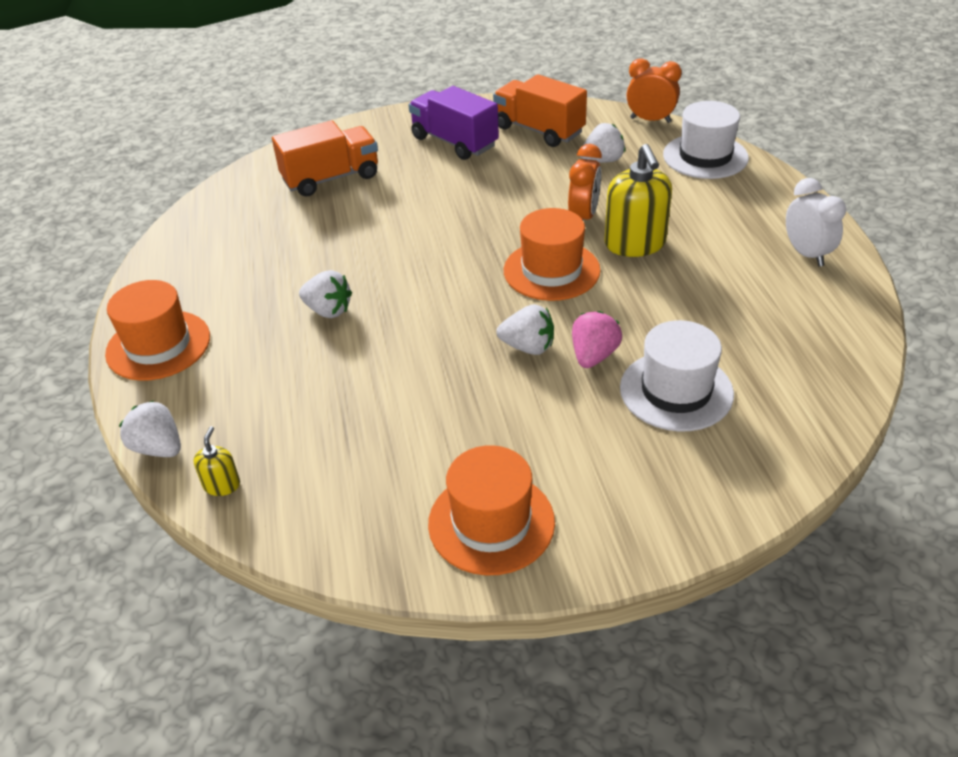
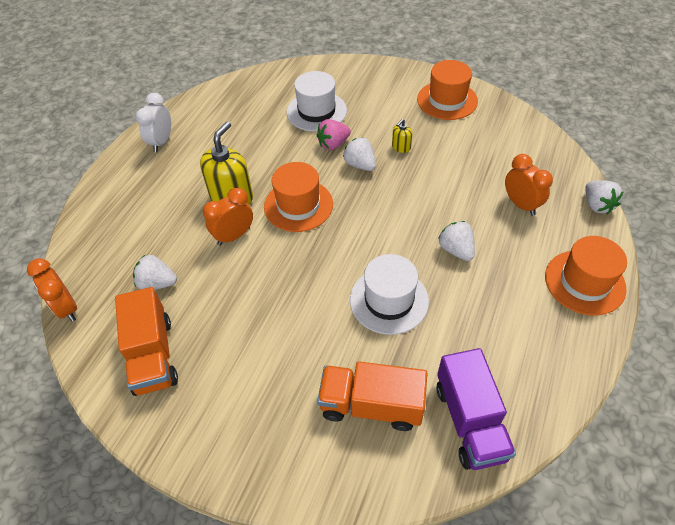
camera: 145 degrees left, 10 degrees up
(222, 485) = (565, 169): yellow soap dispenser -> yellow soap dispenser (401, 147)
(271, 398) = (521, 204): none -> orange clock
(454, 142) = (230, 388): purple truck -> purple truck (470, 421)
(705, 156) = (94, 243): white hat -> white hat (389, 300)

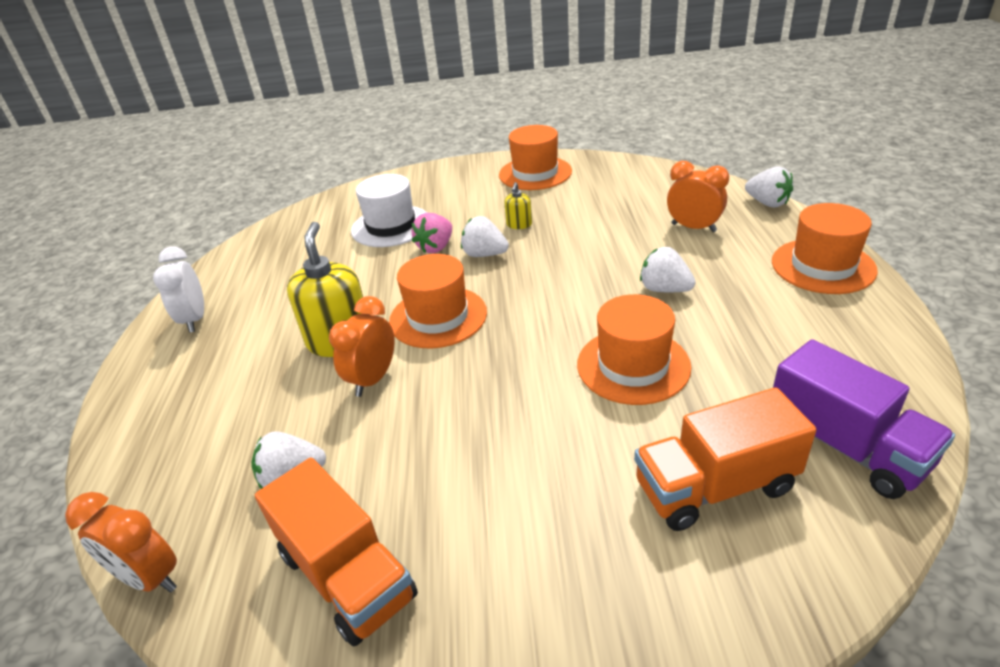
camera: 25 degrees left, 15 degrees down
(389, 300) = (633, 365): white hat -> orange hat

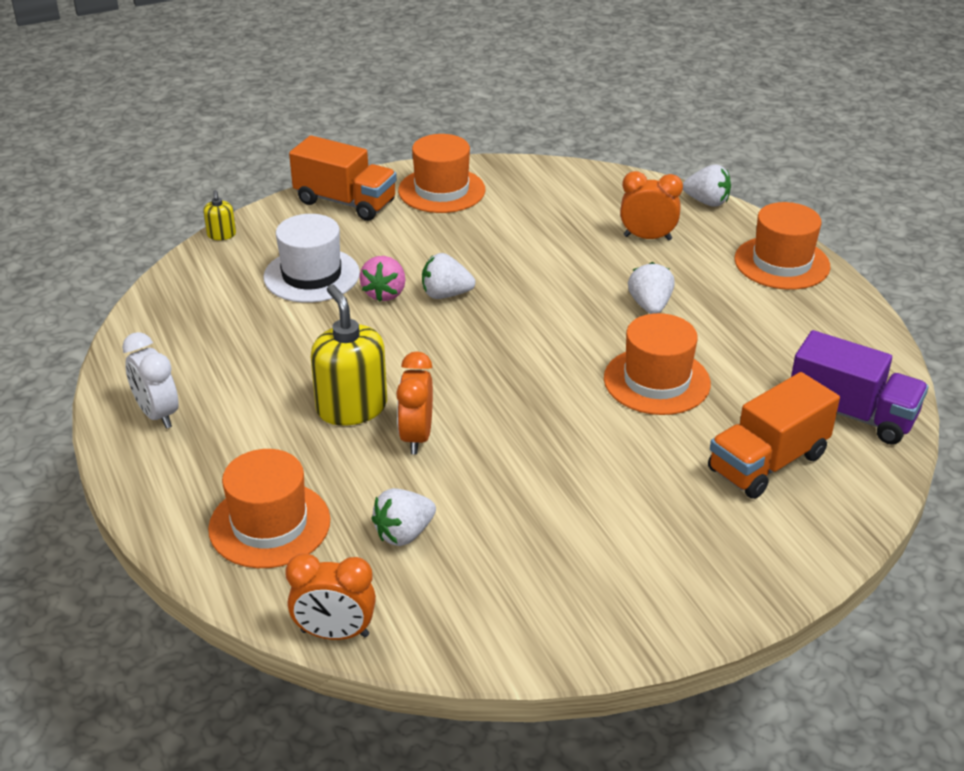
camera: 25 degrees left, 0 degrees up
(347, 575) = (512, 589): orange truck -> orange truck (345, 202)
(438, 317) = (440, 367): orange hat -> orange hat (269, 524)
(519, 224) = (462, 256): yellow soap dispenser -> yellow soap dispenser (221, 235)
(664, 289) = (650, 306): white strawberry -> white strawberry turned 75 degrees clockwise

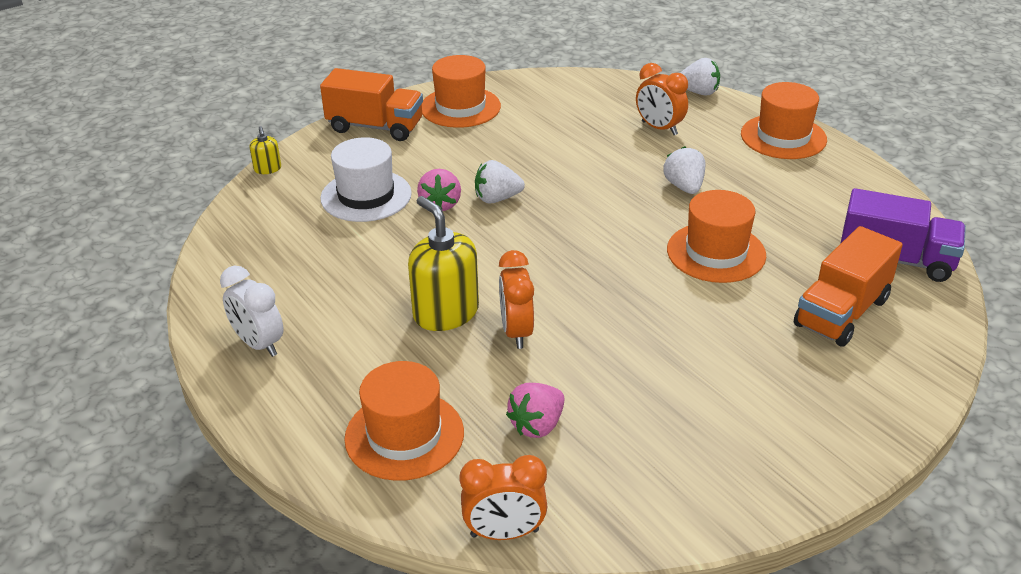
camera: 10 degrees left, 0 degrees up
(404, 534) = (537, 425): white strawberry -> pink strawberry
(647, 238) = (659, 128): orange clock -> orange clock turned 135 degrees counterclockwise

